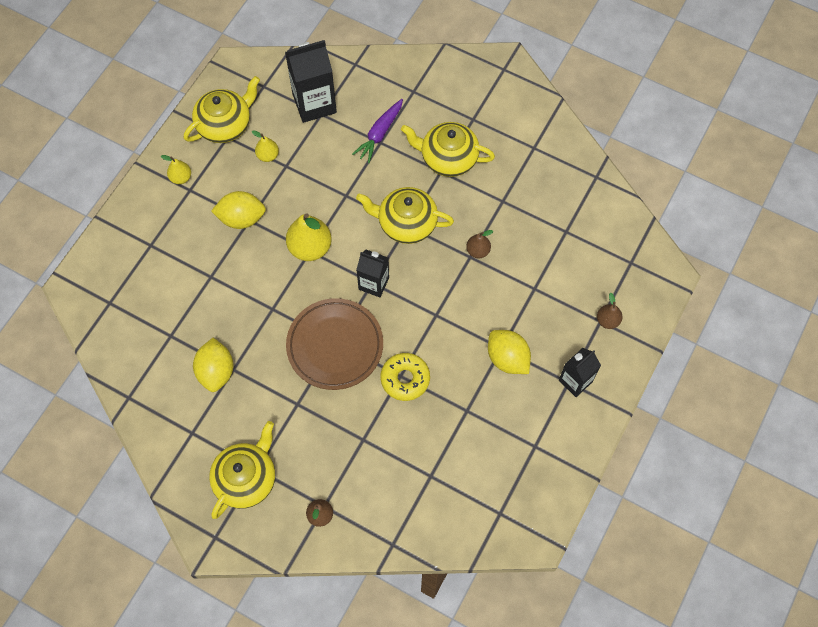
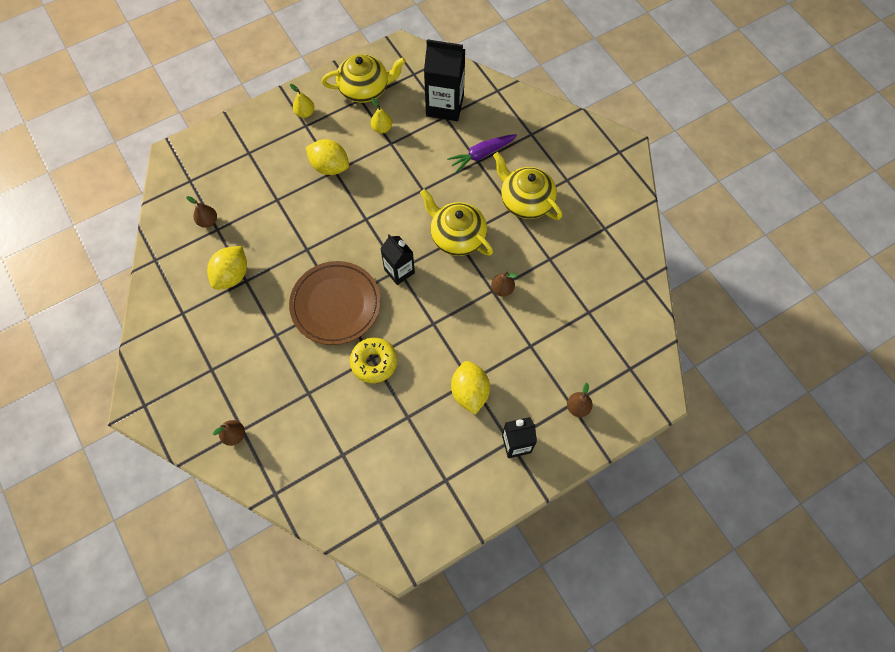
camera: 30 degrees right, 0 degrees up
(156, 333) = (208, 221): none -> brown pear
(246, 478) = (198, 372): yellow teapot -> none
(310, 247) = (367, 216): yellow pear -> none

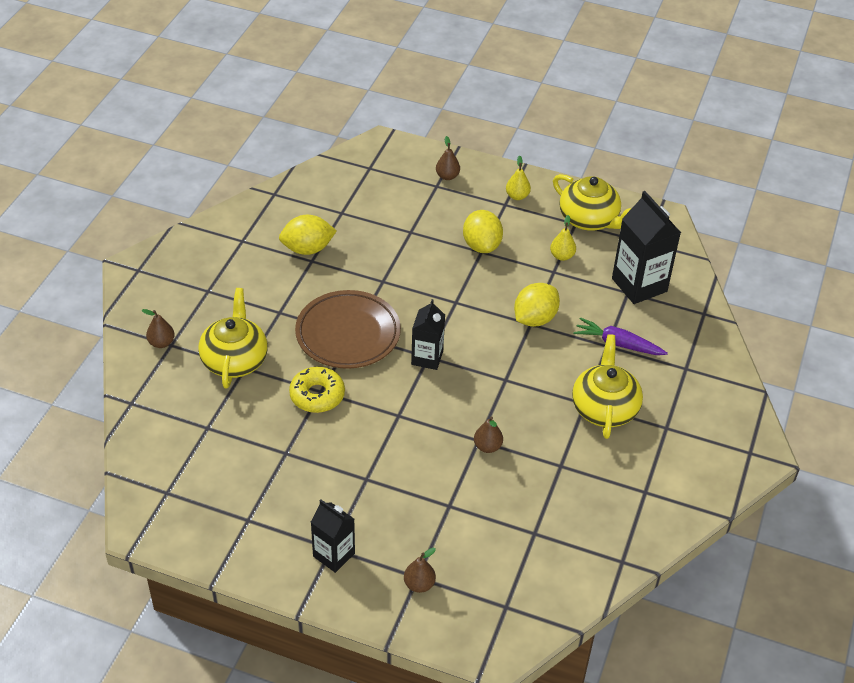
camera: 50 degrees right, 20 degrees down
(208, 221) = (343, 202): brown pear -> brown pear (447, 176)
(457, 236) = (508, 378): yellow teapot -> yellow teapot (235, 360)
(469, 392) = (354, 485): yellow lemon -> yellow lemon (535, 319)

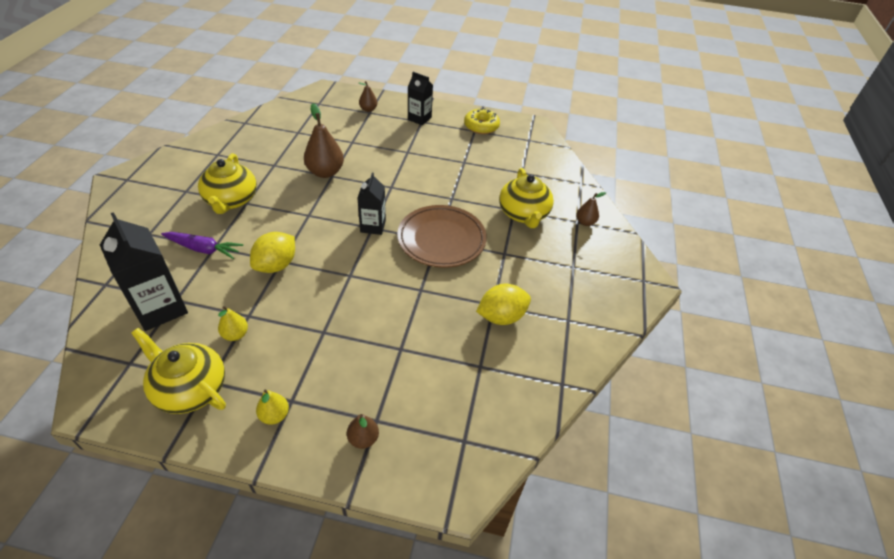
camera: 170 degrees right, 0 degrees up
(317, 395) = (453, 195): yellow donut -> yellow donut (481, 126)
(481, 245) = (322, 339): yellow lemon -> none
(487, 446) = (325, 172): brown pear -> brown pear, size x1.84

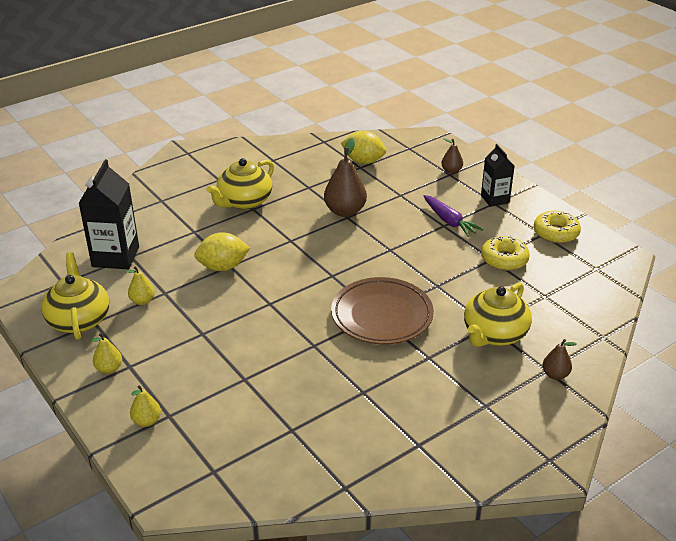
camera: 45 degrees right, 10 degrees down
(203, 249) = (185, 229): purple carrot -> purple carrot (449, 221)
(363, 439) = (147, 421): brown pear -> yellow pear
(373, 226) = (334, 275): black carton -> none
(472, 159) = (504, 259): none -> yellow donut
(501, 317) = (358, 405): yellow lemon -> yellow lemon (363, 161)

